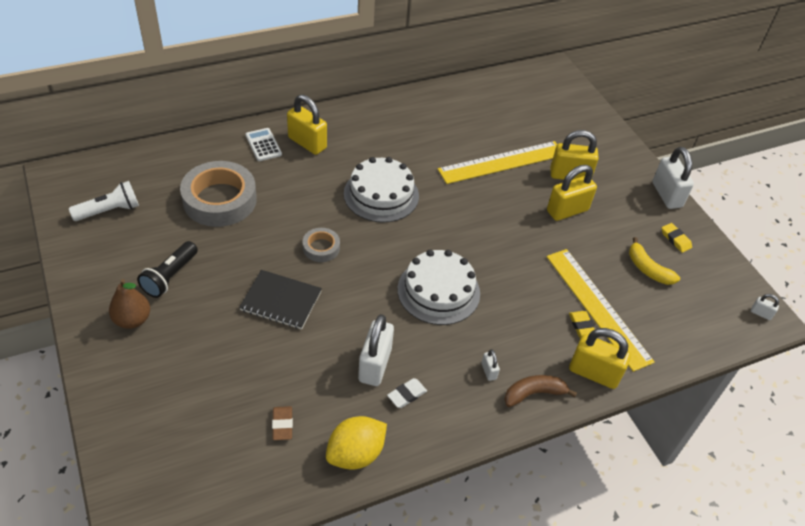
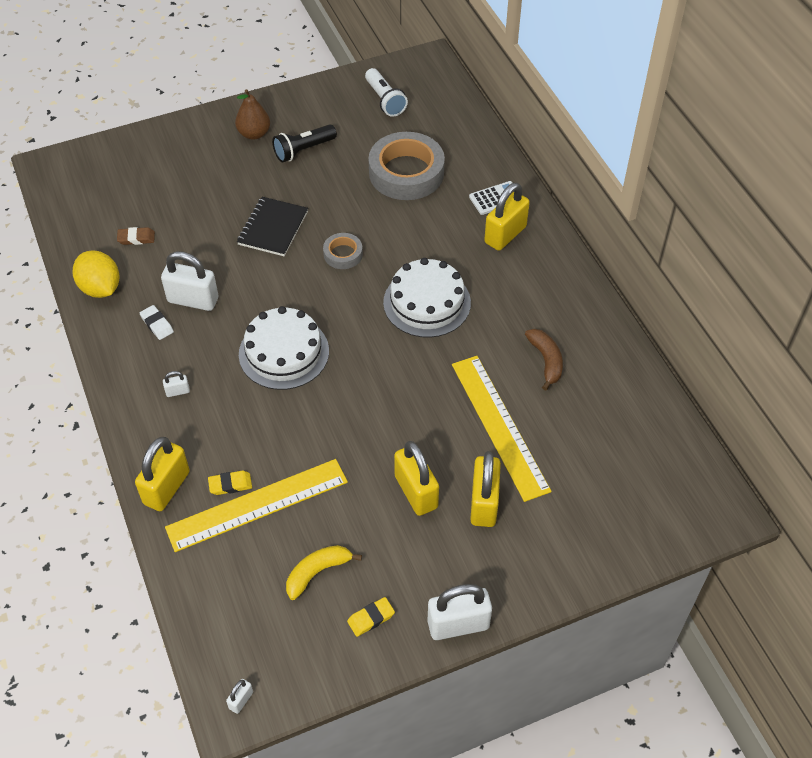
camera: 95 degrees right, 5 degrees up
(170, 276) = (303, 150): black flashlight -> black flashlight turned 60 degrees counterclockwise
(534, 393) = (147, 429): brown banana -> brown banana (546, 361)

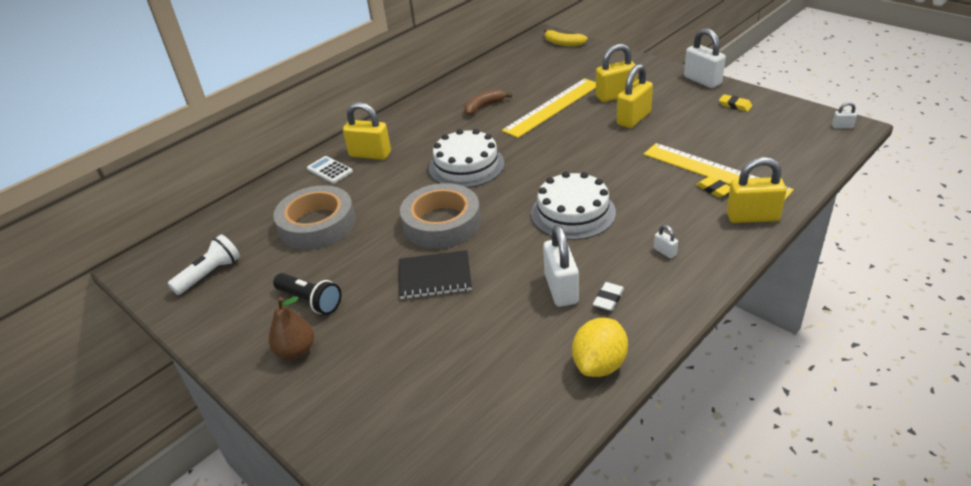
camera: 110 degrees left, 15 degrees down
(136, 238) = (511, 372): brown eraser -> none
(317, 572) = (731, 132): yellow banana -> yellow banana (563, 43)
(343, 254) = (442, 223): grey tape -> grey tape, size x2.03

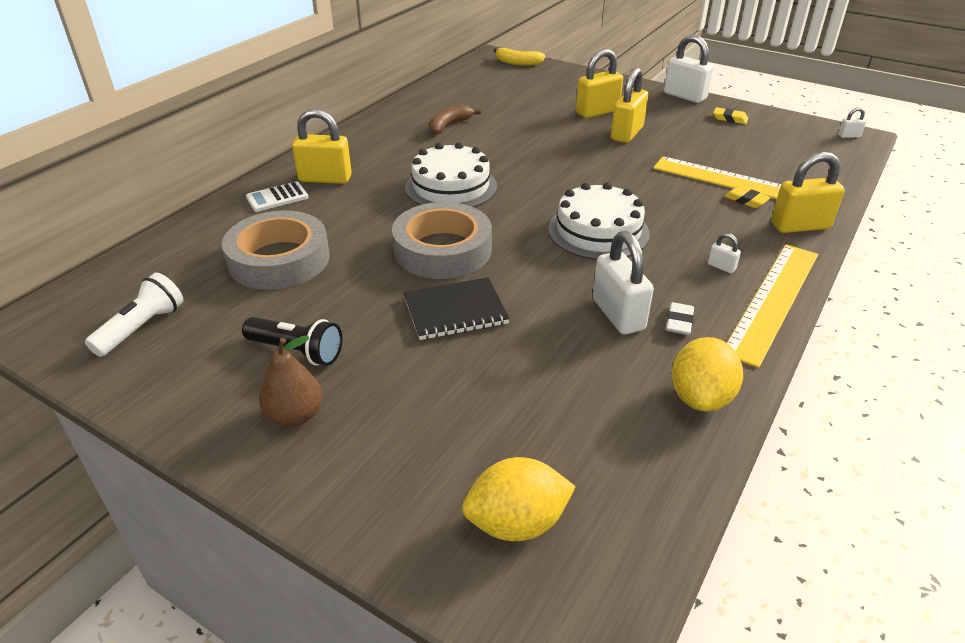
camera: 15 degrees left, 0 degrees up
(329, 170) = (277, 197): white calculator -> white calculator turned 60 degrees counterclockwise
(425, 447) = (516, 523): none -> yellow lemon
(552, 107) = (530, 124): yellow ruler -> yellow ruler (773, 300)

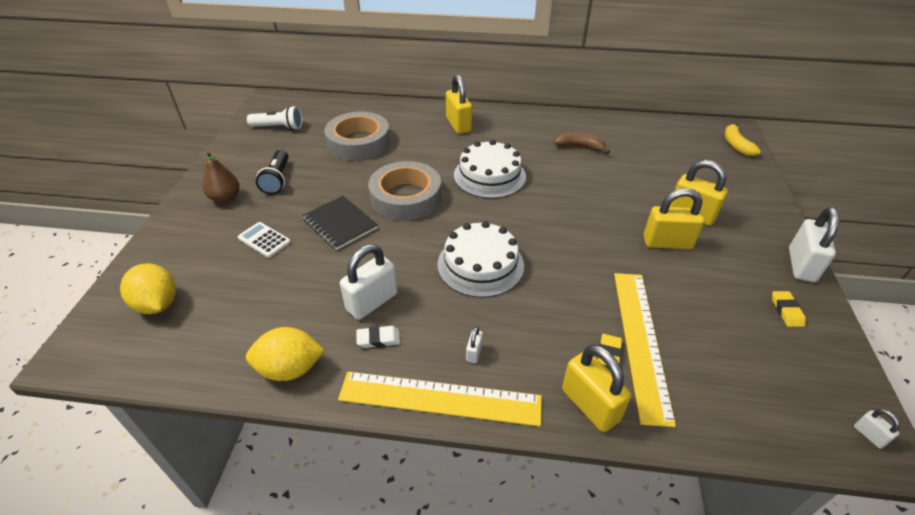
camera: 65 degrees right, 5 degrees up
(277, 197) = (423, 117): white calculator -> white calculator (264, 240)

